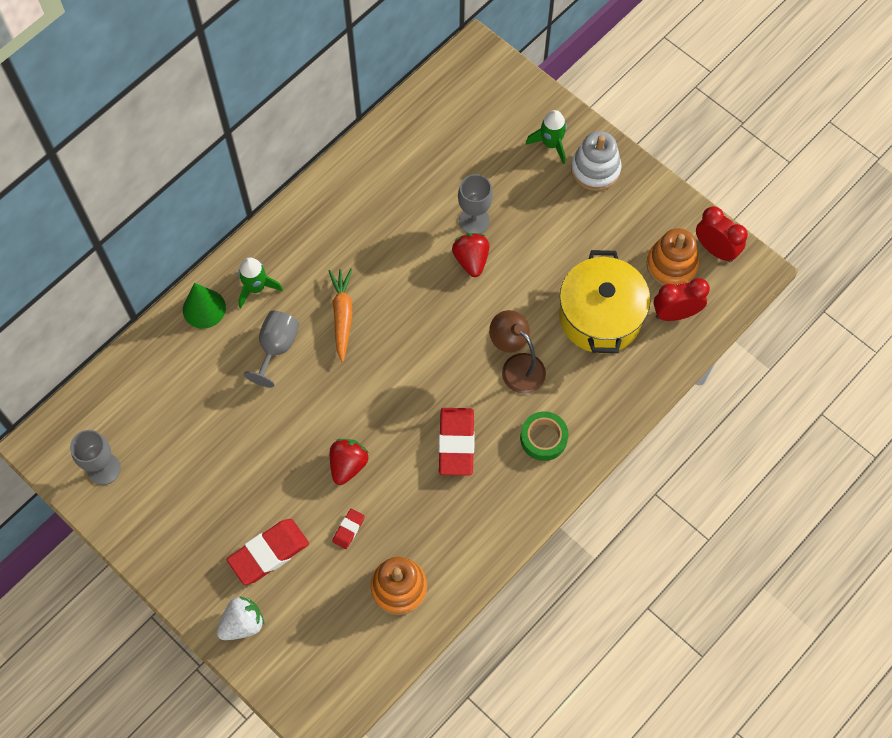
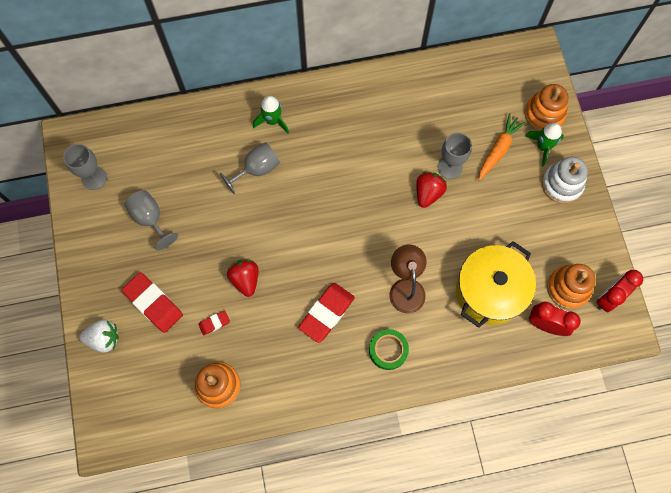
camera: 35 degrees right, 5 degrees up
(199, 471) = (150, 219): none -> grey goblet
(204, 308) = (230, 113): green cone -> none
(269, 553) = (153, 303): red eraser -> red eraser turned 45 degrees clockwise
(342, 316) = (314, 175): orange carrot -> orange carrot (498, 149)
(348, 465) = (245, 279): red strawberry -> red strawberry turned 75 degrees counterclockwise
(529, 111) = (544, 114): none -> orange stacking toy
(715, 249) = (609, 298): red clock -> red clock turned 120 degrees counterclockwise

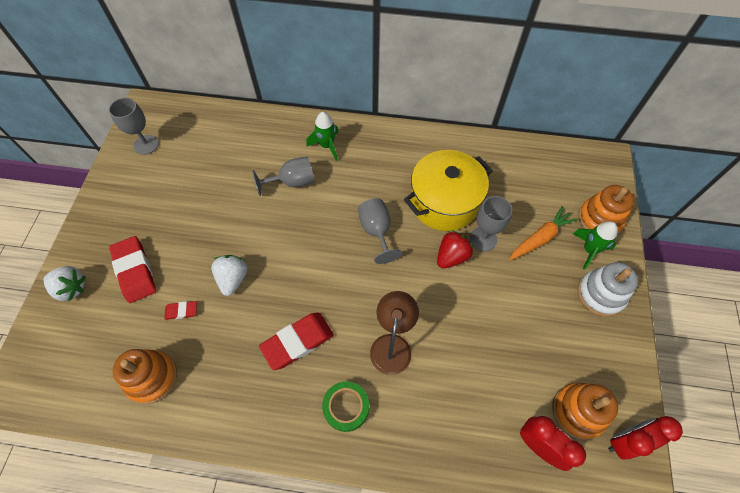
camera: 20 degrees right, 10 degrees down
(150, 219) = (175, 194): grey goblet -> grey goblet (376, 231)
(245, 279) = (233, 279): red strawberry -> white strawberry
(489, 291) = (484, 382): yellow pot -> yellow pot (444, 202)

